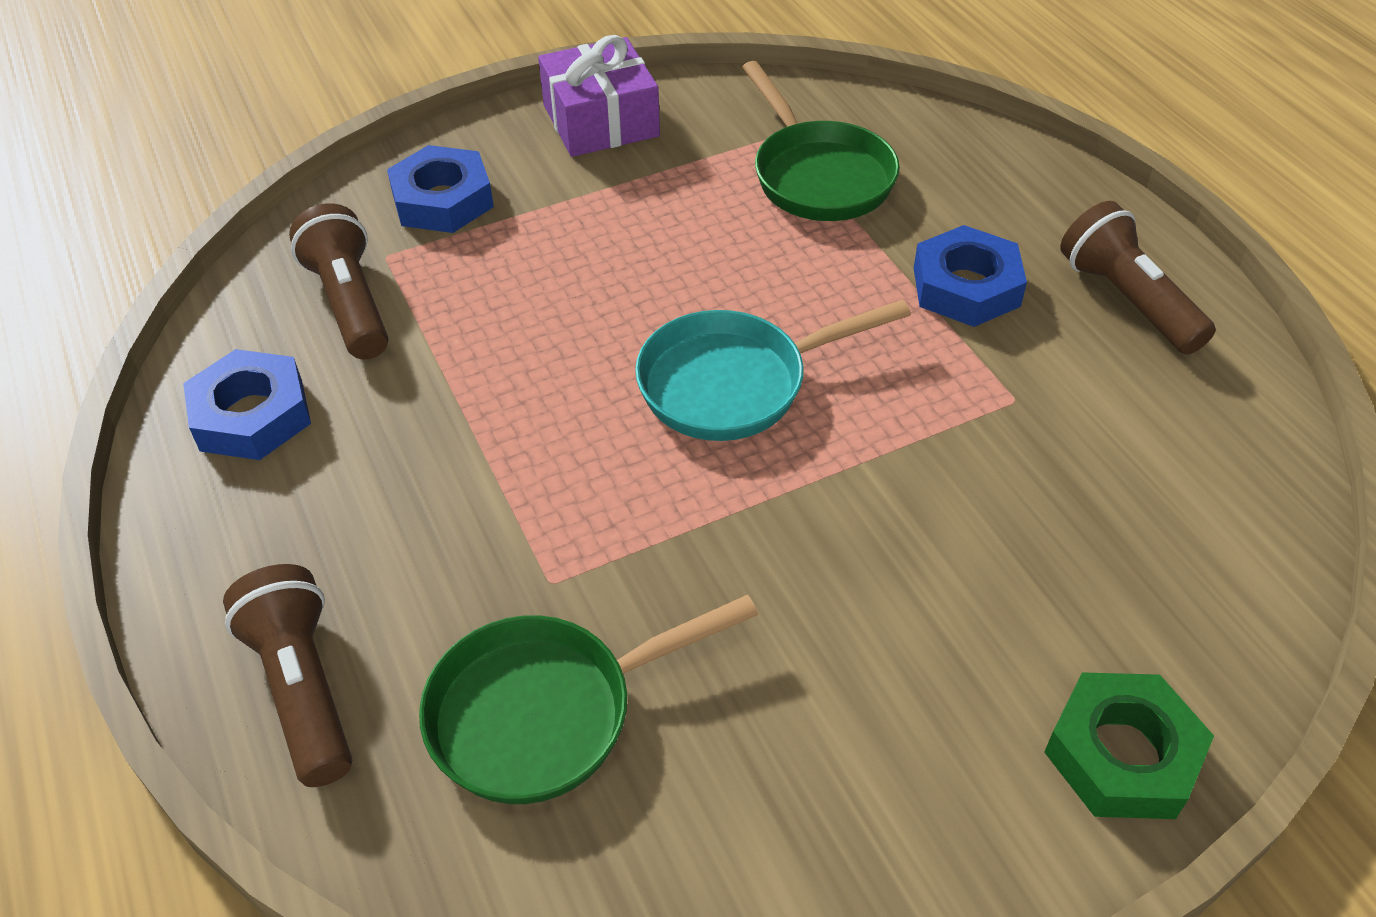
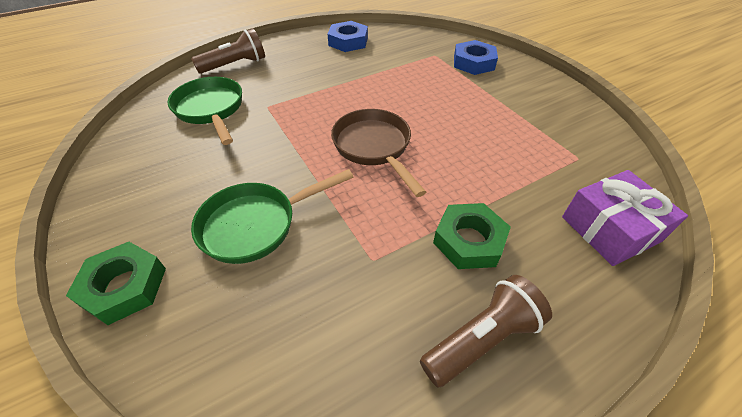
camera: 85 degrees right, 0 degrees up
(350, 303) = (406, 51): brown flashlight -> none
(601, 120) = (553, 97): purple gift -> purple gift (610, 229)
(734, 383) = (374, 147): turquoise pan -> brown pan
(818, 175) = (549, 175): green pan -> green pan (256, 225)
(966, 287) = (469, 241): blue nut -> green nut

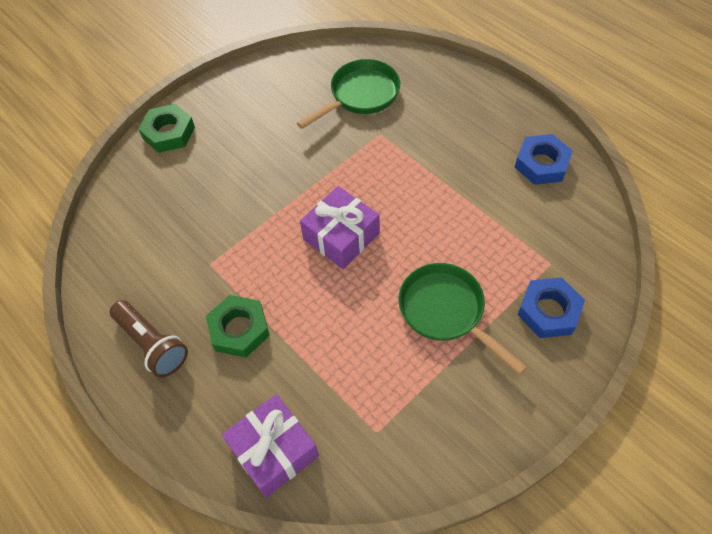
camera: 80 degrees right, 10 degrees up
(235, 65) = (443, 81): brown flashlight -> none
(256, 225) = (230, 181): green pan -> green pan (446, 312)
(374, 147) = (341, 236): brown pan -> purple gift

